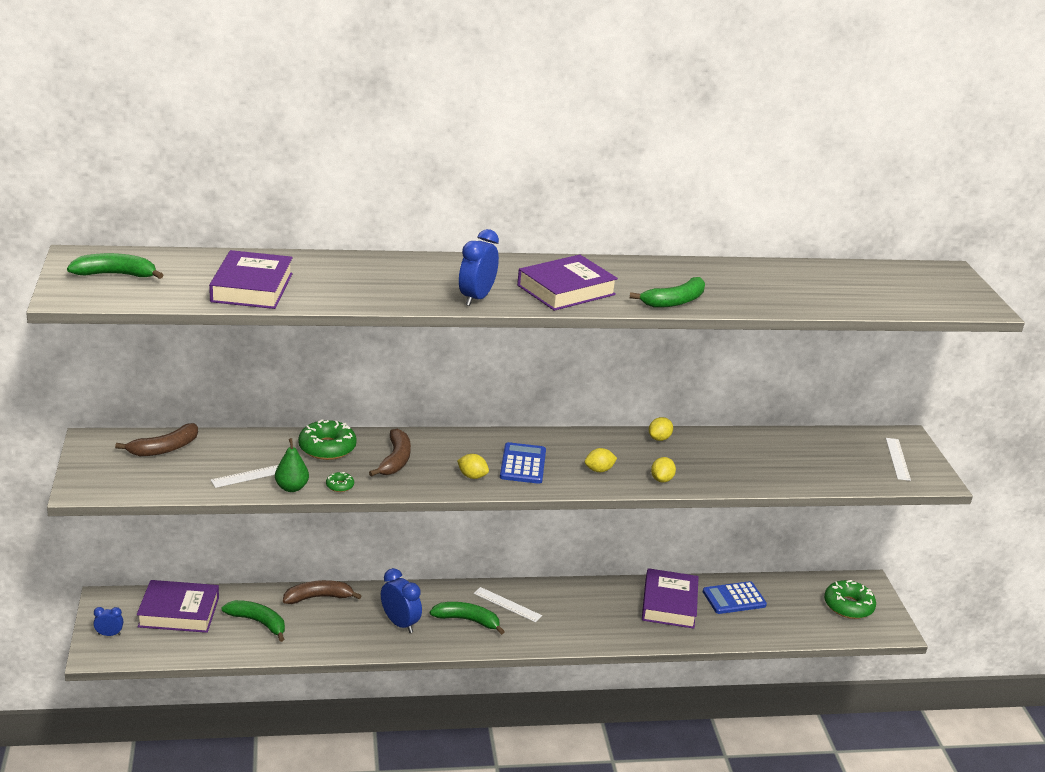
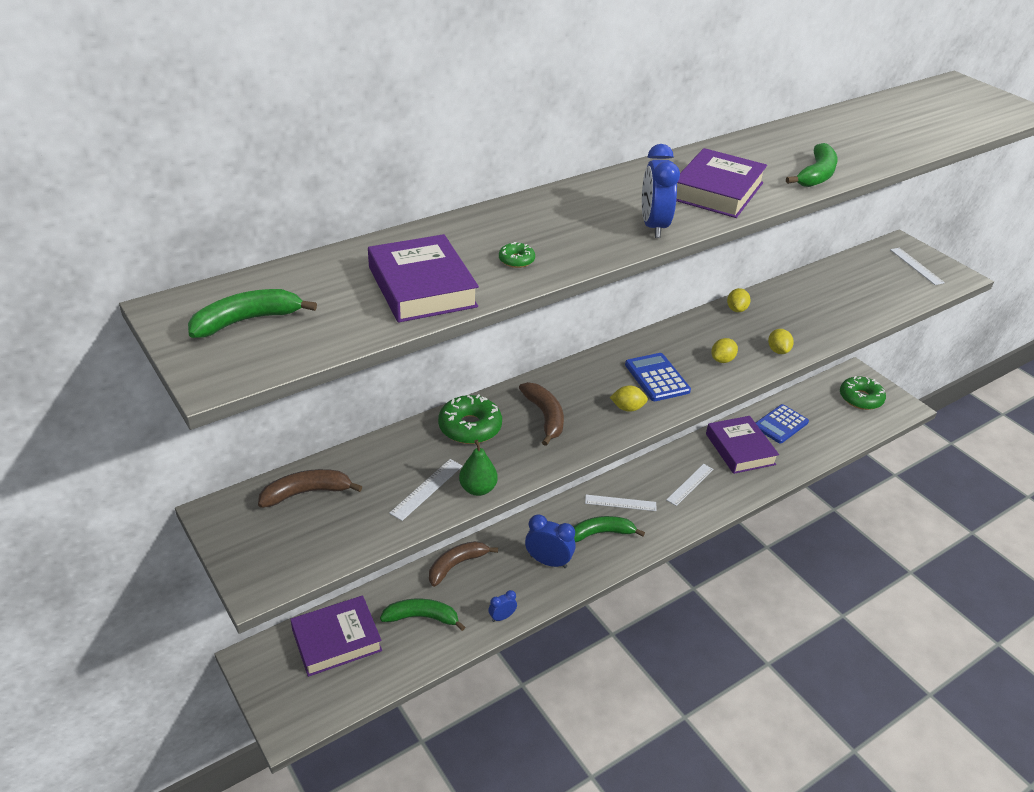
camera: 25 degrees left, 10 degrees up
(109, 634) = (285, 698): blue clock -> blue clock (502, 617)
(164, 448) = (306, 493): brown banana -> brown banana turned 135 degrees counterclockwise
(340, 486) = (521, 467): green donut -> green donut (516, 260)
(589, 614) = (690, 484): none -> white ruler

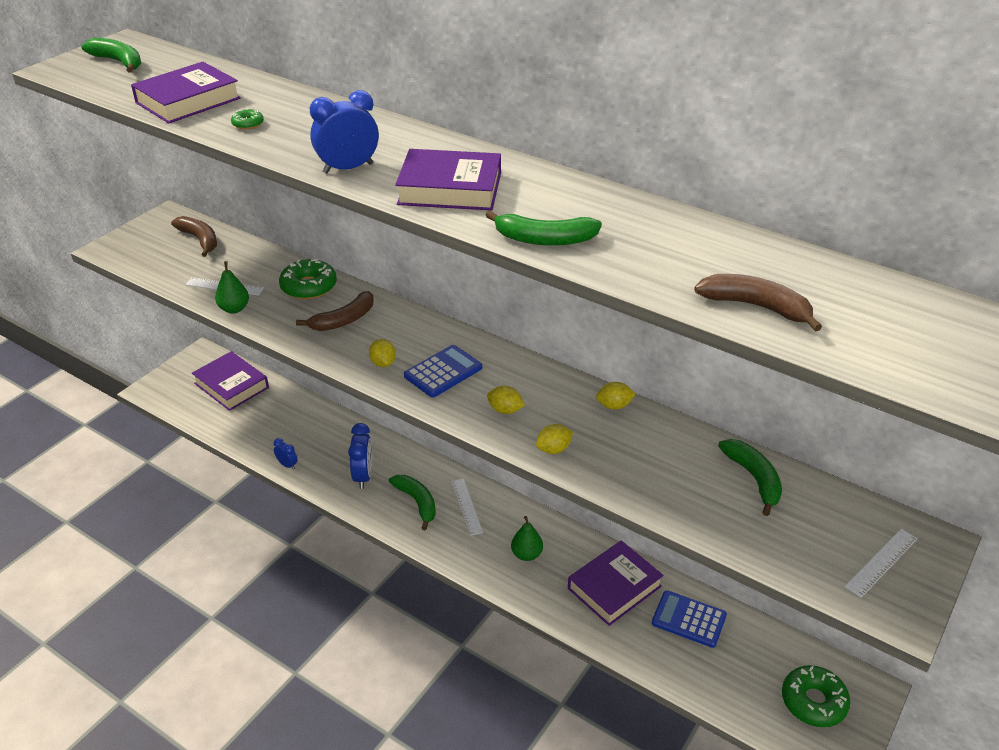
camera: 70 degrees right, 0 degrees up
(422, 617) = (269, 421): green banana -> green banana (754, 479)
(456, 565) = (333, 422): brown banana -> brown banana (756, 307)
(690, 484) = (526, 554): white ruler -> green pear

